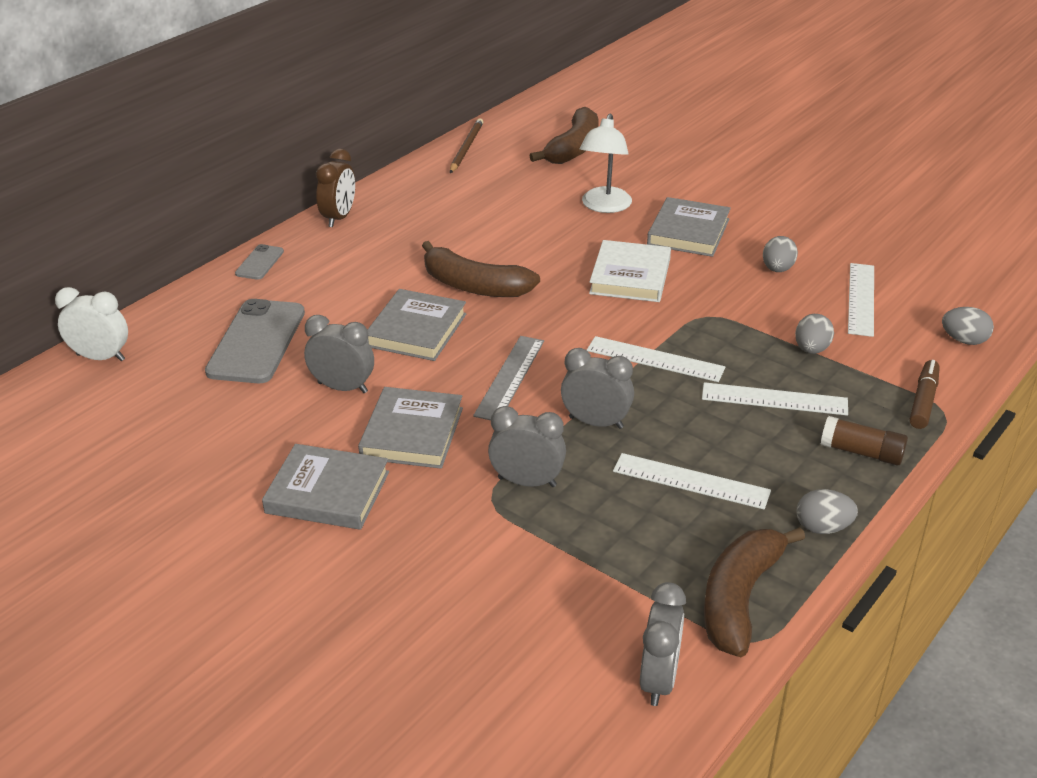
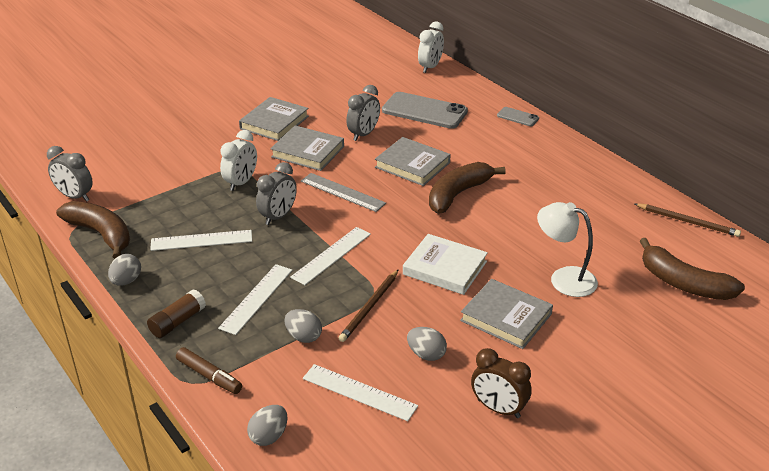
camera: 105 degrees right, 0 degrees up
(339, 218) = (573, 150): brown clock -> brown clock (498, 408)
(527, 482) = (241, 182): grey clock -> white clock
(691, 481) = (201, 240): white ruler -> white ruler turned 45 degrees clockwise
(731, 314) = (369, 307): none -> brown pencil

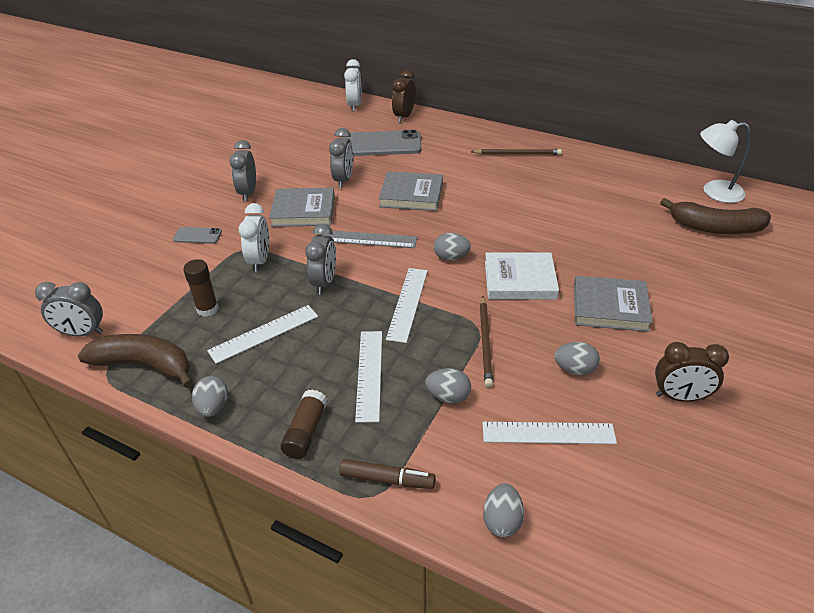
camera: 25 degrees left, 5 degrees up
(174, 208) = (207, 309): none -> brown glue stick
(274, 122) = (248, 192): grey book -> grey clock
(401, 229) = (451, 257): none -> grey egg
(458, 194) = (473, 209): brown banana -> none
(468, 90) = (404, 116): none -> brown clock
(517, 117) = (465, 128): grey phone -> grey phone (197, 236)
(564, 278) = (624, 255): white lamp -> white lamp (714, 192)
(688, 222) = (671, 176): brown pencil -> brown pencil (517, 154)

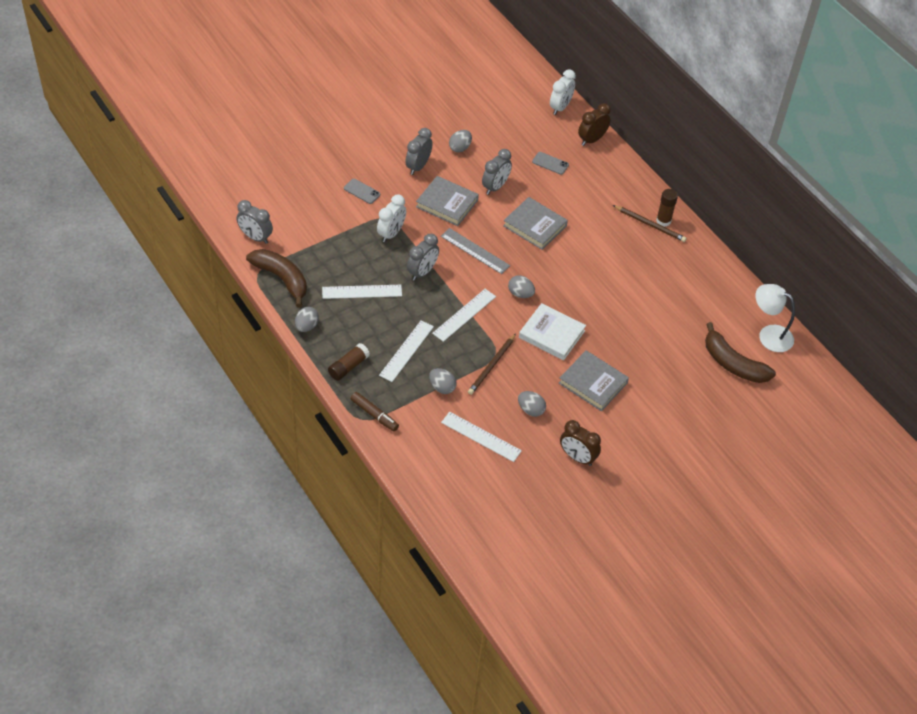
camera: 25 degrees right, 10 degrees up
(207, 309) = (337, 256): brown glue stick -> brown glue stick (663, 221)
(381, 144) = (550, 163): grey phone -> grey phone, size x0.49
(502, 521) = (417, 465): grey egg -> grey egg (460, 148)

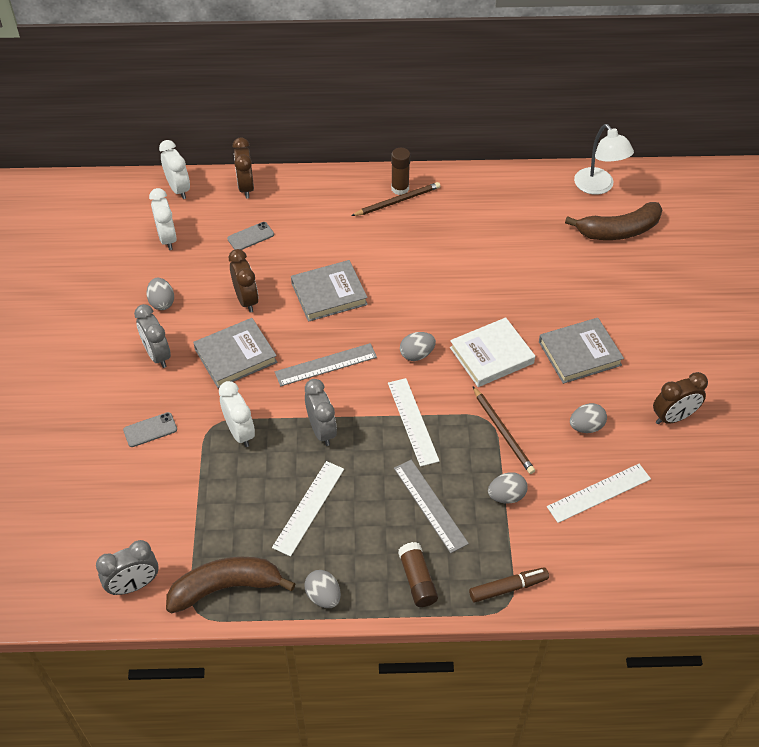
camera: 55 degrees left, 0 degrees up
(406, 351) = (430, 505): white ruler -> grey ruler
(495, 187) = (246, 300): grey clock -> brown clock
(513, 124) = (167, 238): none -> white clock
(769, 335) = (598, 187): white lamp -> white lamp turned 90 degrees counterclockwise

